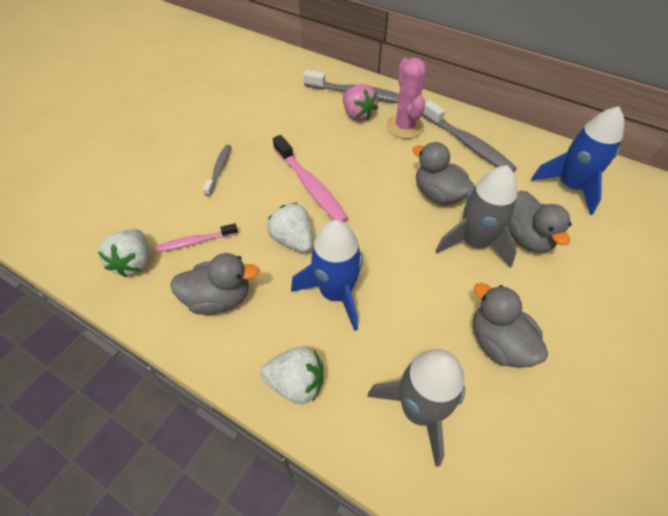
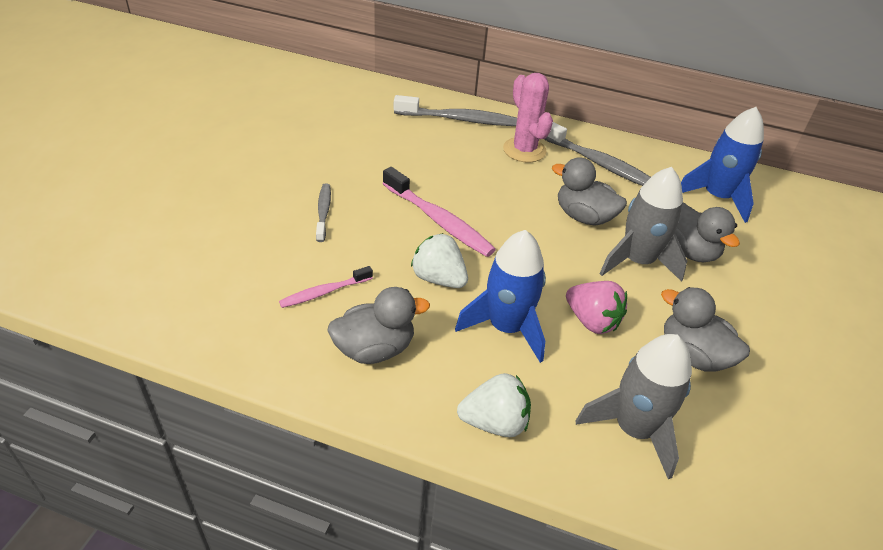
camera: 15 degrees left, 10 degrees down
(134, 262) = (256, 322): white strawberry -> none
(358, 114) = (467, 141): pink strawberry -> pink strawberry (592, 321)

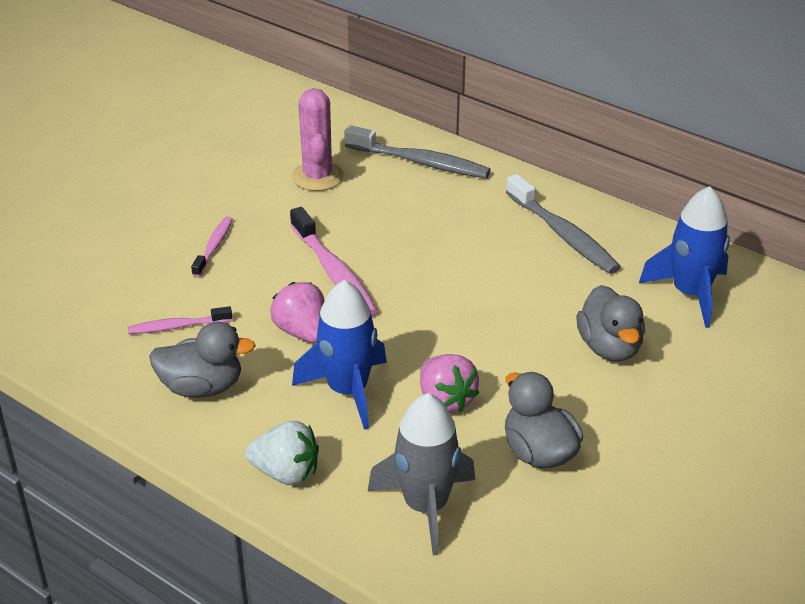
camera: 20 degrees right, 5 degrees down
(323, 212) = (214, 246): grey toothbrush -> pink toothbrush
(439, 278) = (302, 332): white strawberry -> pink strawberry
(524, 150) = (479, 208): pink cactus -> pink cactus (317, 177)
(584, 217) = (505, 292): grey duck -> none
(638, 261) = (539, 349): grey rocket -> none

